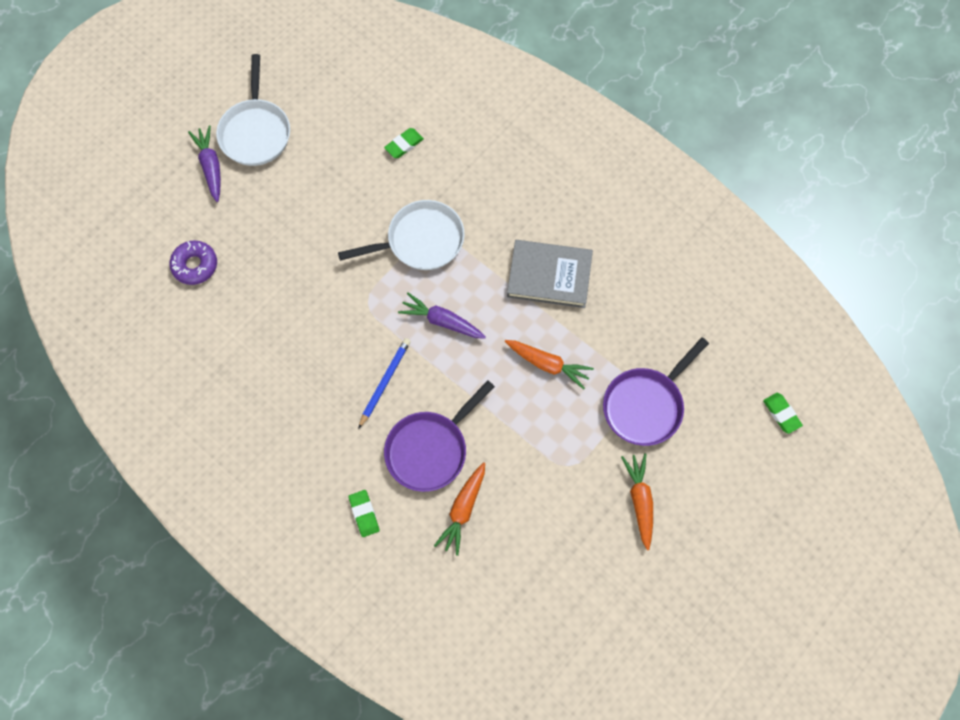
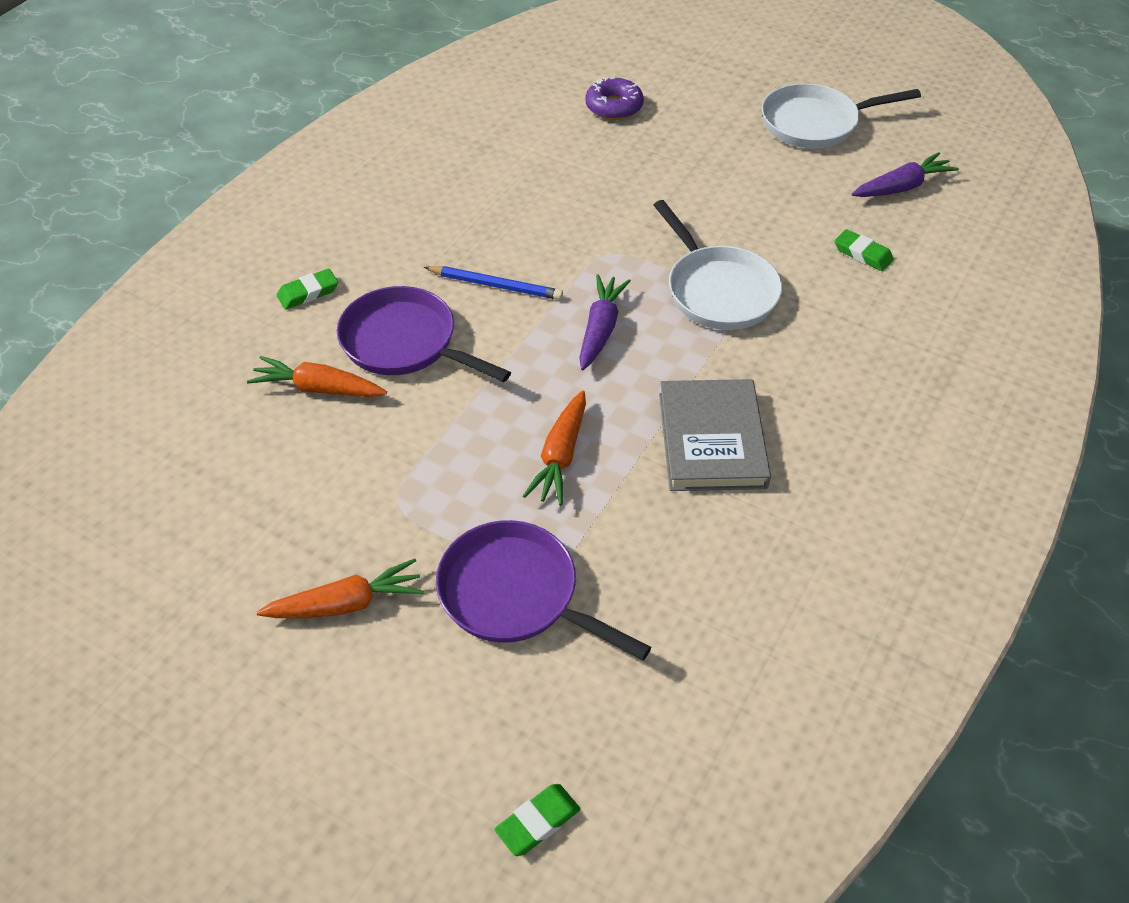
camera: 80 degrees right, 20 degrees down
(211, 166) = (750, 97): purple carrot -> purple carrot (902, 187)

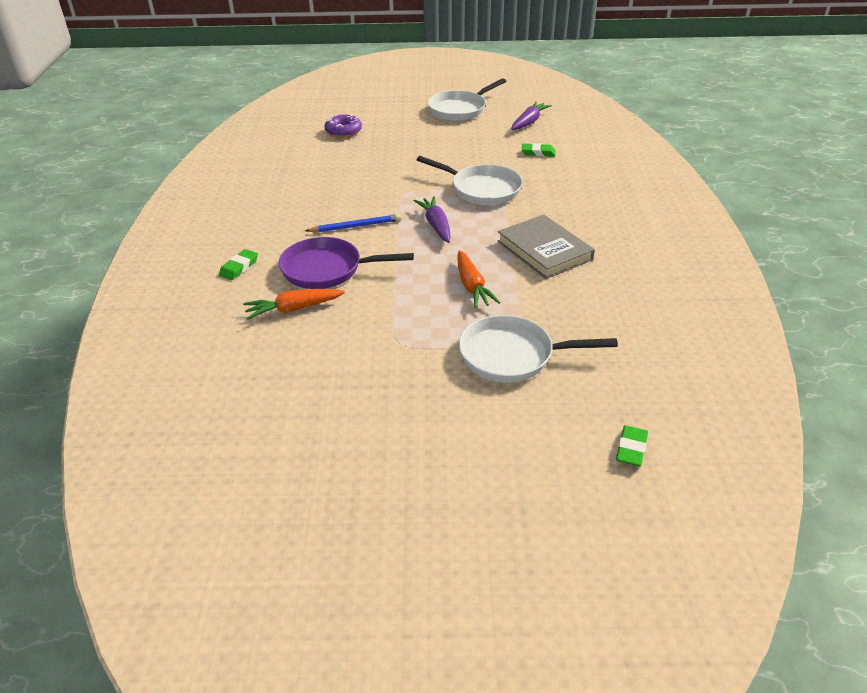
camera: 30 degrees left, 10 degrees down
(346, 604) = (418, 401): orange carrot -> none
(516, 595) = (512, 355): purple pan -> white pan

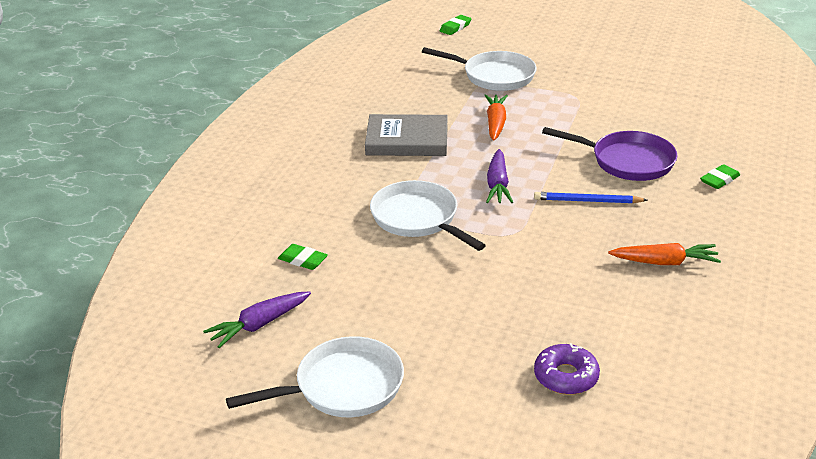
camera: 160 degrees left, 5 degrees down
(294, 309) = (662, 134): orange carrot -> orange carrot (665, 262)
(544, 250) = (407, 140): grey book -> grey book turned 75 degrees counterclockwise

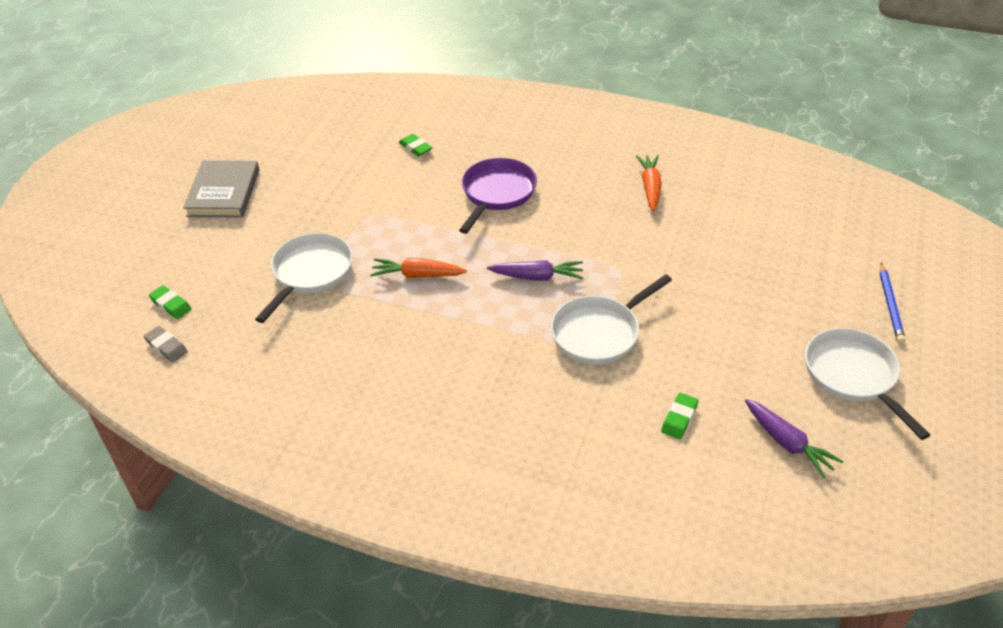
camera: 90 degrees left, 10 degrees up
(407, 140) = (446, 344): grey book -> grey book (223, 193)
(411, 31) = (166, 346): none -> grey eraser
(566, 376) = (802, 248): purple donut -> none
(587, 201) = (563, 221): blue pencil -> blue pencil (890, 305)
(719, 180) = (528, 147): green eraser -> green eraser (415, 147)

